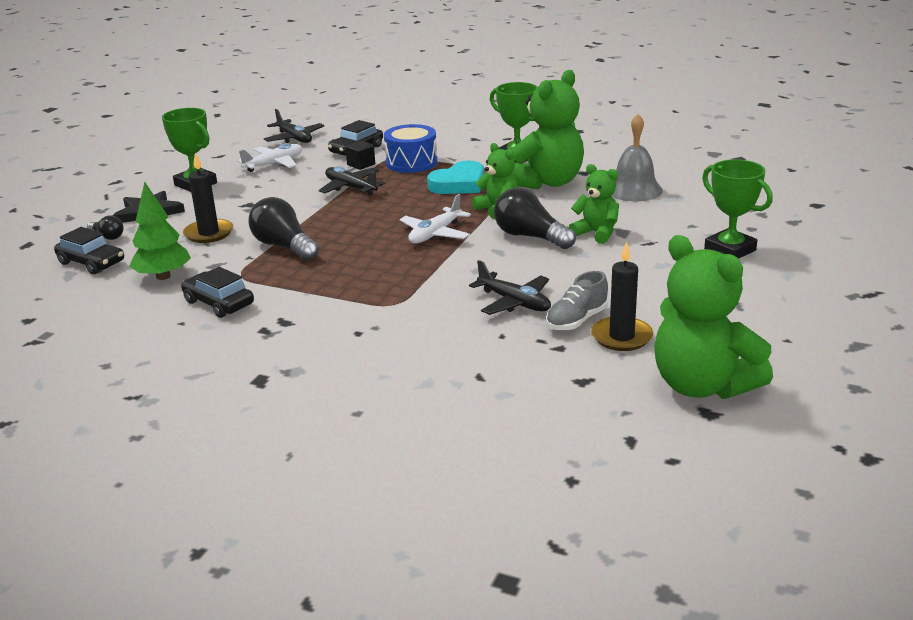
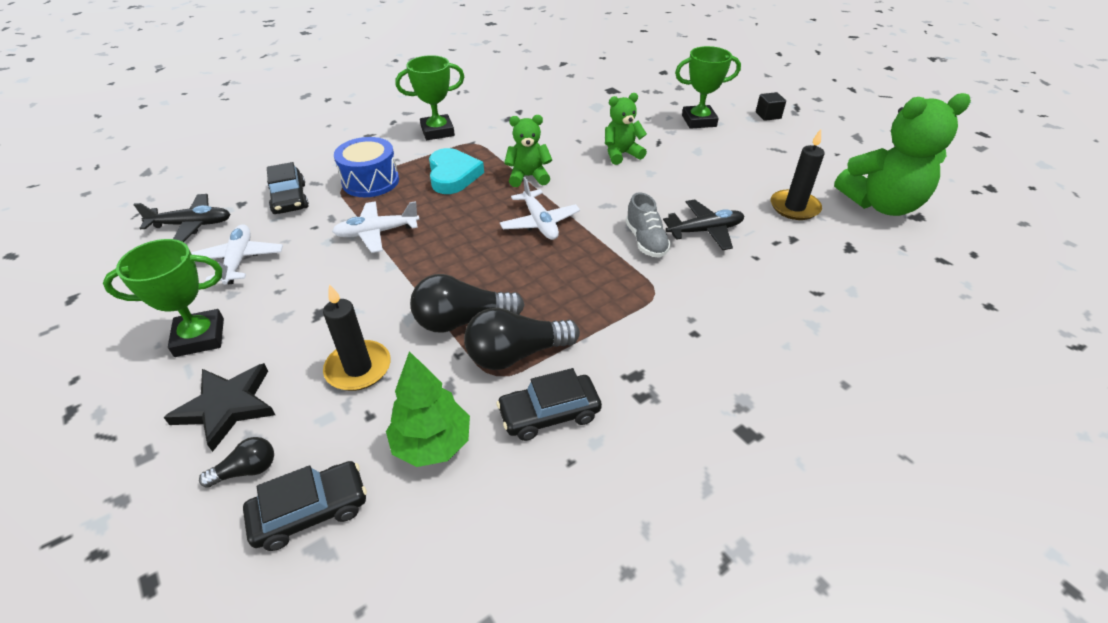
camera: 60 degrees left, 15 degrees up
(351, 188) = (377, 233): black plane -> white plane
(361, 164) = (330, 208): black cube -> black cube (768, 115)
(530, 237) = (596, 182): black light bulb -> black light bulb (516, 354)
(546, 182) = (506, 138): green teddy bear -> none
(576, 320) = (756, 215): grey shoe -> grey shoe (646, 241)
(634, 190) = (565, 113): grey bell -> none

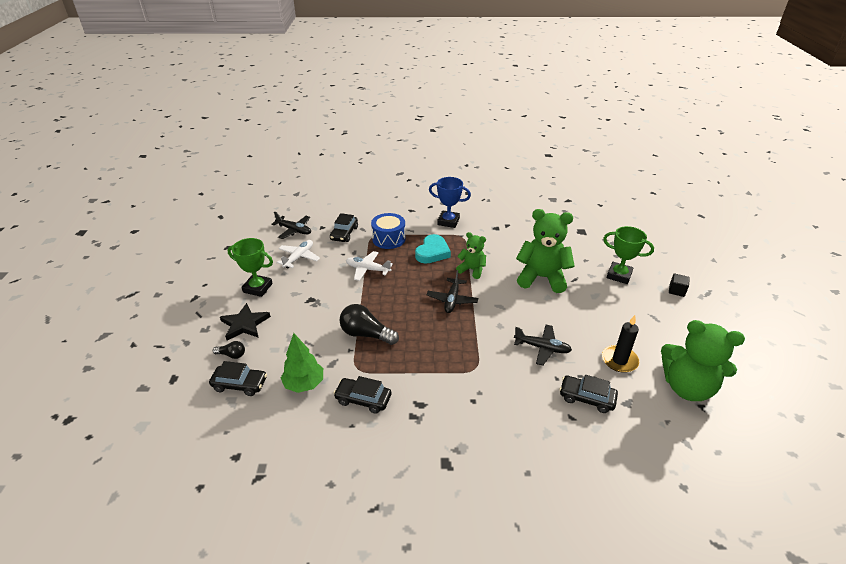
camera: 35 degrees right, 5 degrees down
(358, 368) = (304, 334): black candle -> none
(437, 131) = (448, 221): green trophy -> blue trophy
(516, 354) = (375, 363): black light bulb -> none
(540, 222) = (452, 300): white plane -> black plane
(621, 154) = (542, 278): green teddy bear -> green teddy bear, size x1.79
(646, 241) = (500, 337): grey shoe -> none
(808, 263) = (586, 398): none -> black car

